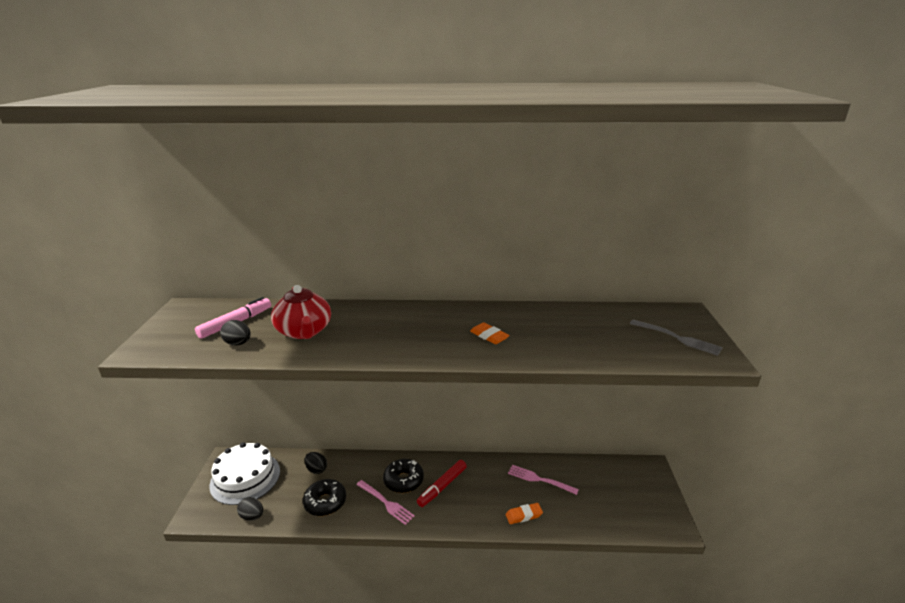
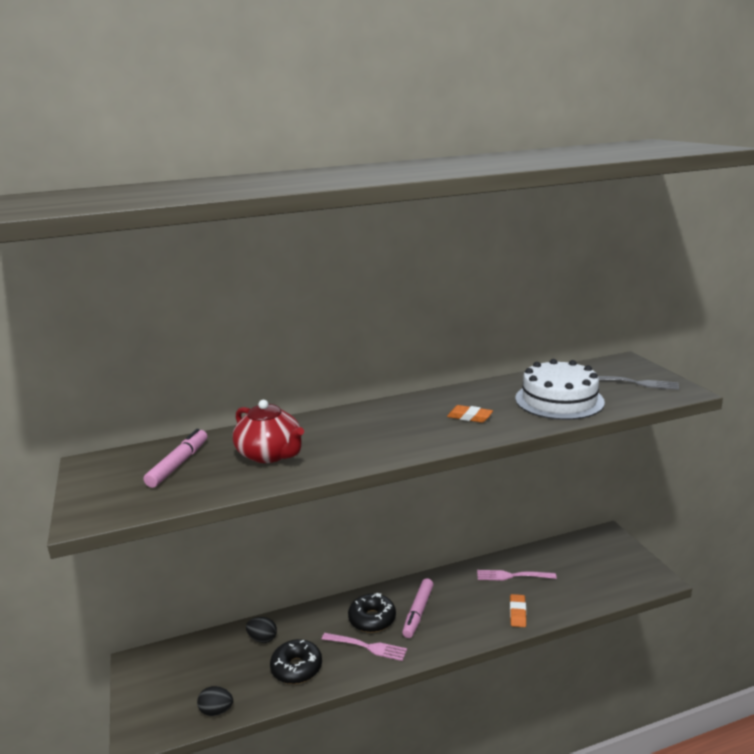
camera: 20 degrees left, 5 degrees down
(238, 343) = (205, 482): black egg -> none
(245, 478) = (177, 674): white cake -> white cake (559, 400)
(442, 486) = (418, 612): red marker -> pink marker
(524, 515) = (517, 613): orange eraser -> orange eraser turned 45 degrees counterclockwise

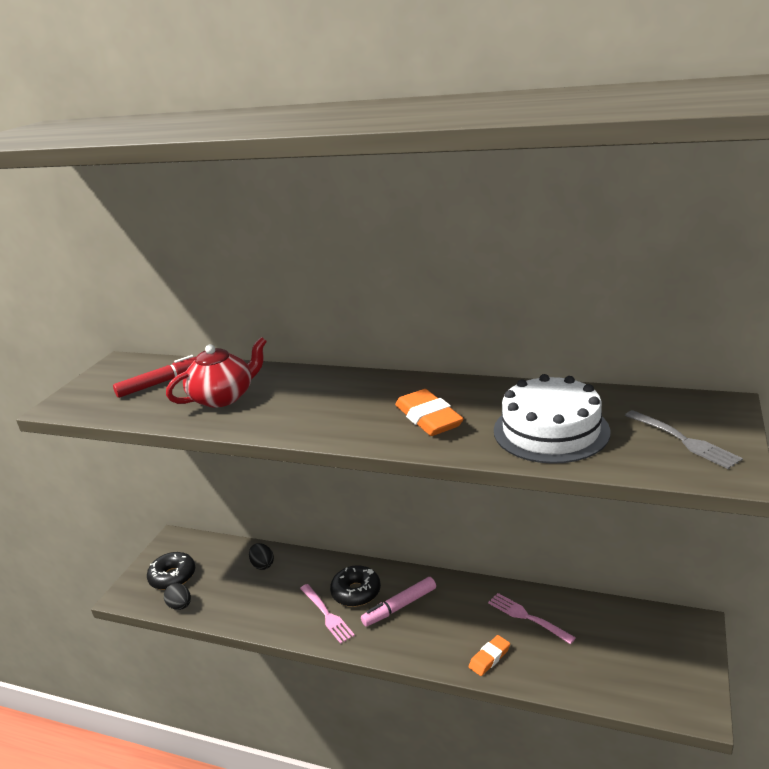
camera: 40 degrees right, 5 degrees up
(179, 464) = (160, 383): pink marker -> red marker
(270, 454) = (224, 397): red teapot -> red teapot turned 120 degrees counterclockwise
(296, 668) = (260, 603): black donut -> black donut (173, 577)
(469, 417) = (428, 418): orange eraser -> orange eraser, size x1.66

